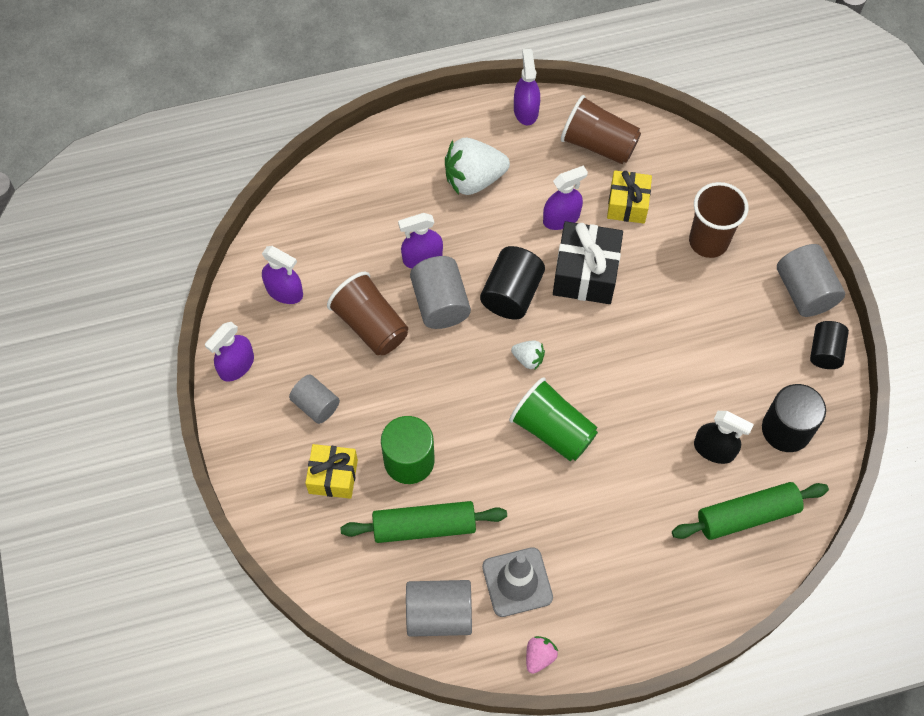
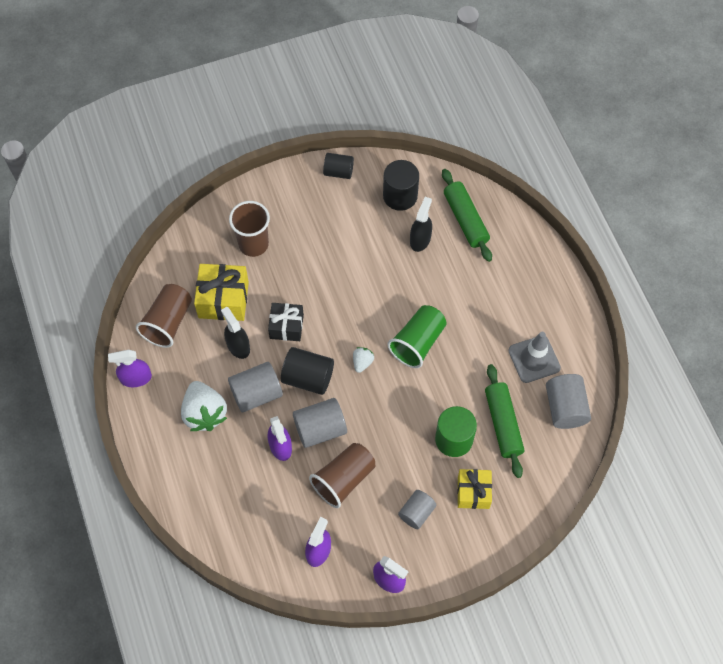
camera: 95 degrees left, 0 degrees up
(539, 656) = (583, 342): pink strawberry -> none
(561, 218) = (238, 346): purple spray bottle -> black spray bottle
(585, 273) = (286, 326): black gift -> black gift, size x0.66
(627, 204) = (223, 299): yellow gift -> yellow gift, size x1.51
(804, 291) = (291, 183): grey cylinder -> grey cylinder (256, 394)

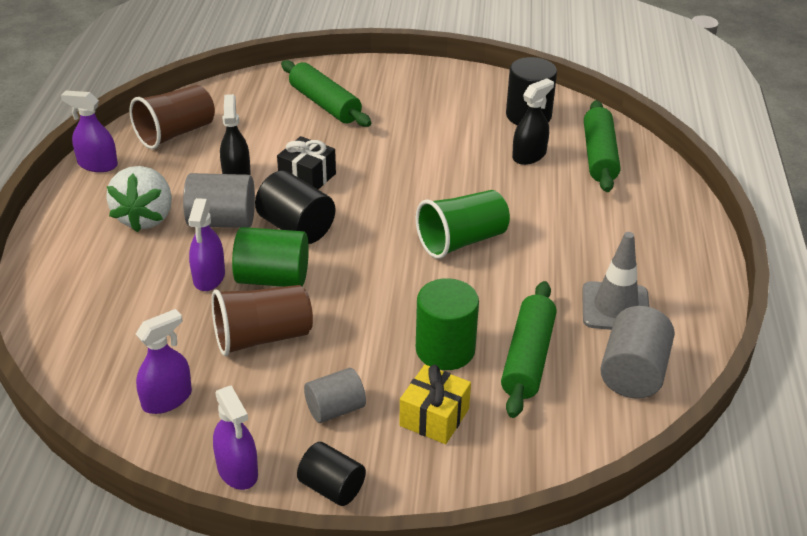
camera: 25 degrees right, 25 degrees down
(223, 299) = (253, 135): yellow gift -> none
(253, 244) = (325, 104): brown cup -> green rolling pin
(320, 429) = (272, 278): grey cylinder -> green cylinder
(338, 172) = (468, 79): black cylinder -> black cylinder (332, 487)
(362, 362) = (376, 236): white strawberry -> none

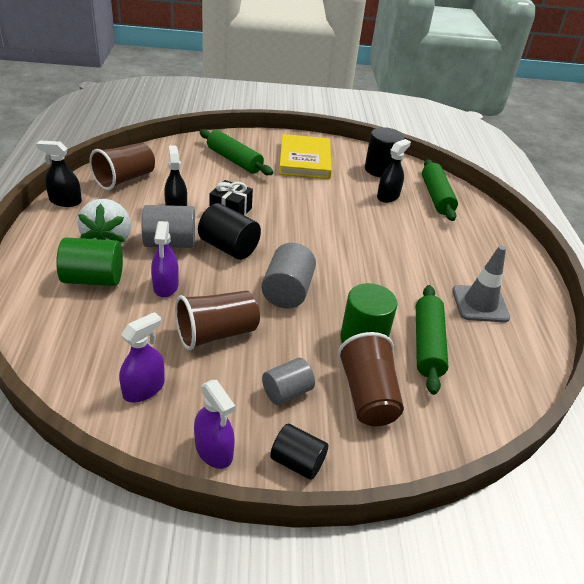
camera: 10 degrees left, 0 degrees up
(97, 164) = (65, 201): purple spray bottle -> black spray bottle
(272, 278) = (217, 286): green cylinder -> green cylinder (93, 279)
(423, 102) = (304, 160): none -> yellow book
(434, 417) = (368, 396): yellow gift -> brown cup
(462, 241) = (355, 256): green cup -> none
(633, 373) = (508, 354): grey cylinder -> grey cylinder (287, 292)

